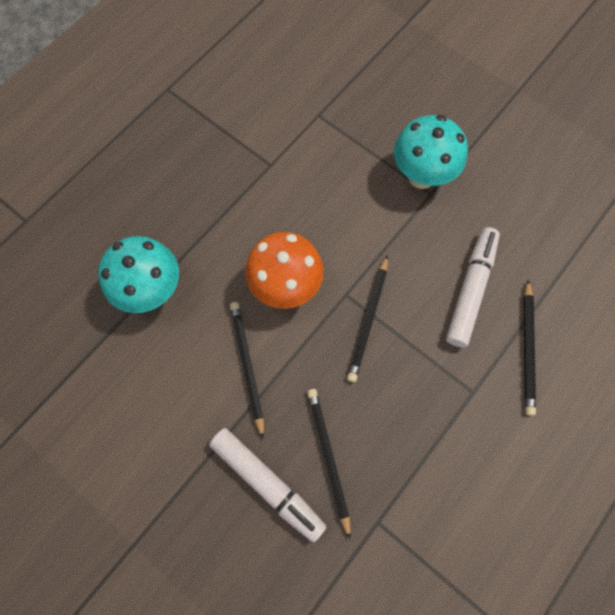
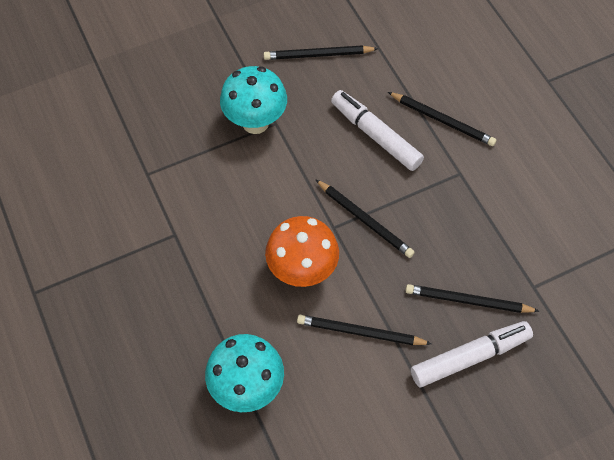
camera: 65 degrees left, 10 degrees down
(532, 196) = (318, 55): none -> black pencil

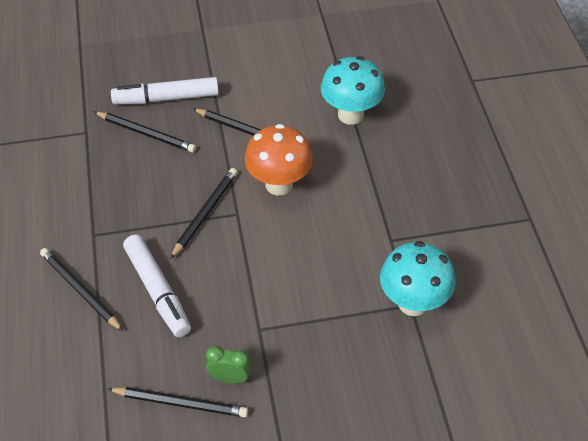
camera: 165 degrees left, 10 degrees down
(255, 122) = (281, 335): turquoise mushroom -> turquoise mushroom (413, 303)
(286, 80) = (229, 378): none -> green clock
(365, 220) = (205, 213): black pencil -> black pencil turned 60 degrees clockwise

